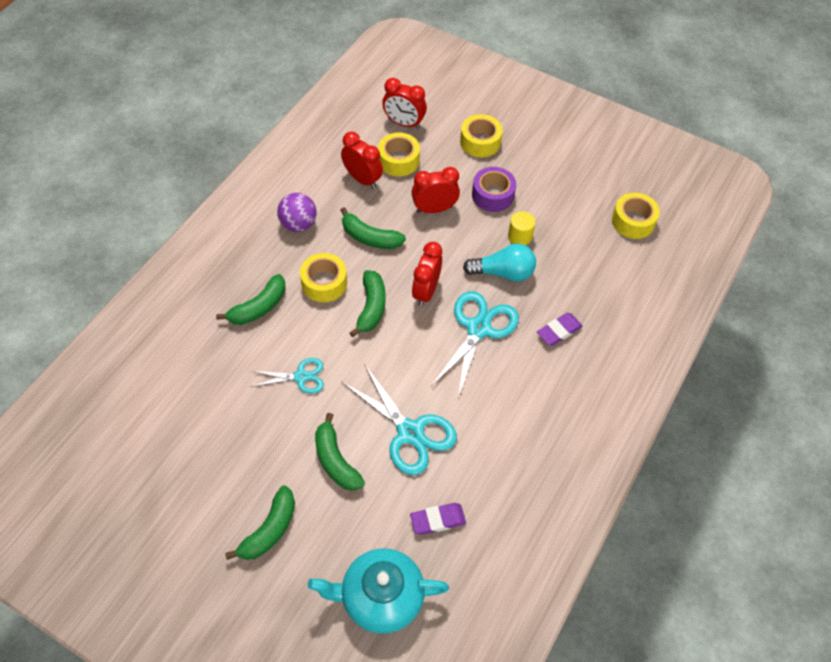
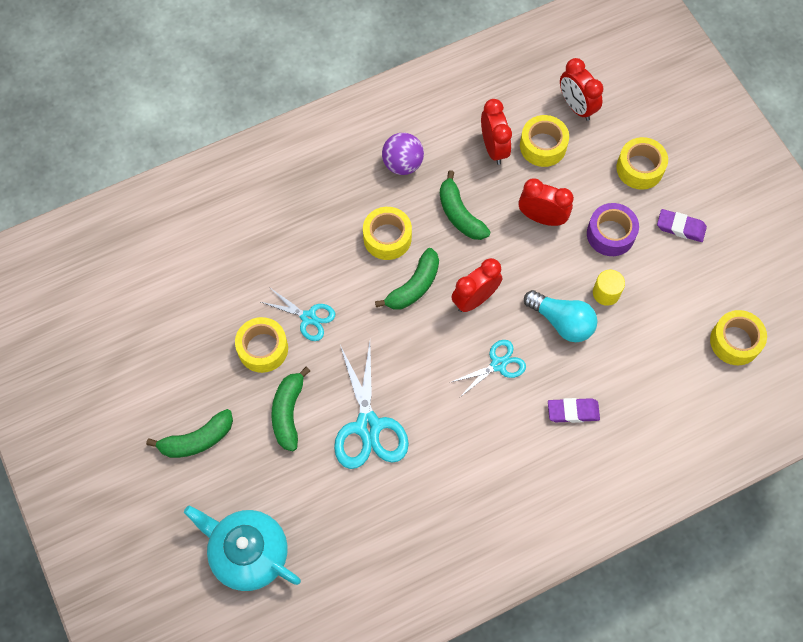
camera: 35 degrees right, 10 degrees up
(258, 307) = (314, 229): green banana -> none
(278, 422) = (263, 348): none -> yellow tape
(438, 520) = (338, 519): purple eraser -> purple eraser (680, 227)
(478, 329) = (498, 364): turquoise scissors -> turquoise scissors, size x0.58

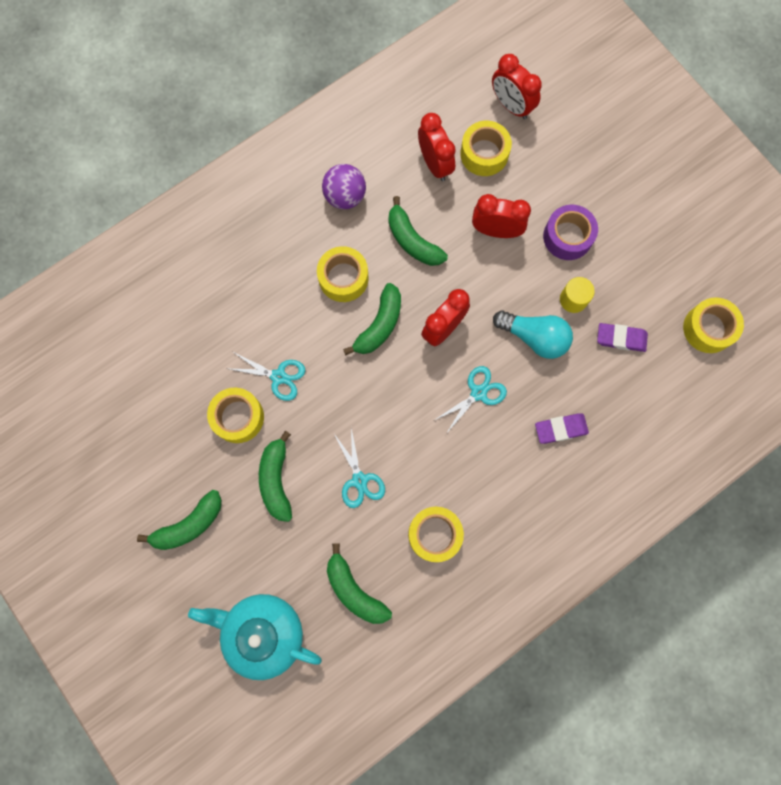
camera: 10 degrees left, 10 degrees up
(344, 528) = (354, 590): none -> green banana
(368, 426) = (359, 480): turquoise scissors -> turquoise scissors, size x0.58
(640, 168) = (585, 162): yellow tape -> yellow tape (434, 534)
(680, 227) = (636, 218): purple eraser -> purple eraser (621, 338)

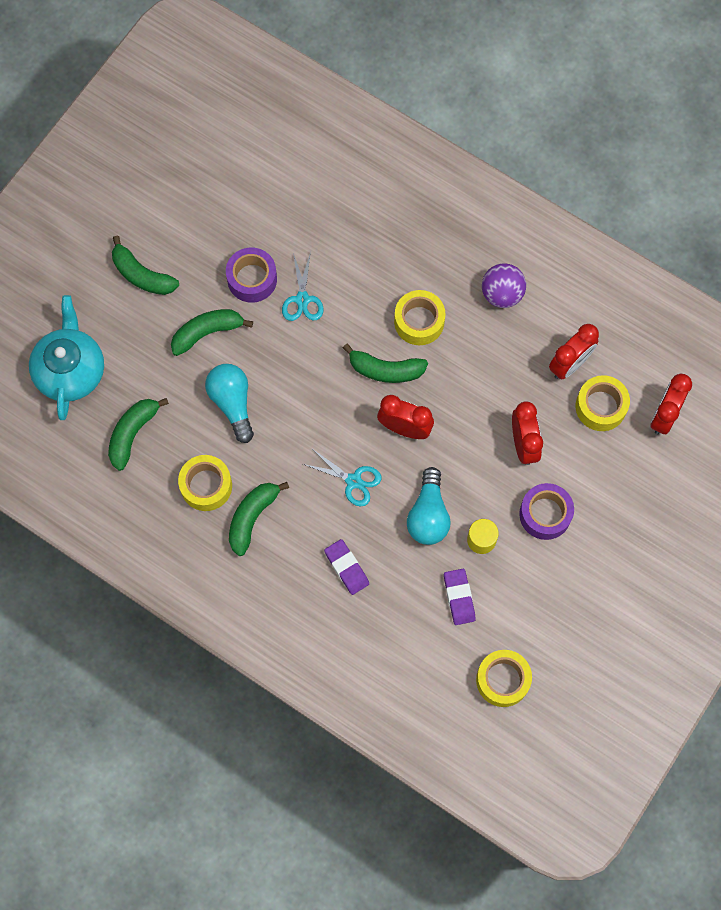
camera: 70 degrees right, 5 degrees down
(238, 417) = (252, 279): yellow tape -> purple tape
(359, 480) = (232, 403): turquoise scissors -> turquoise light bulb
(412, 240) = (482, 370): green banana -> green banana (252, 517)

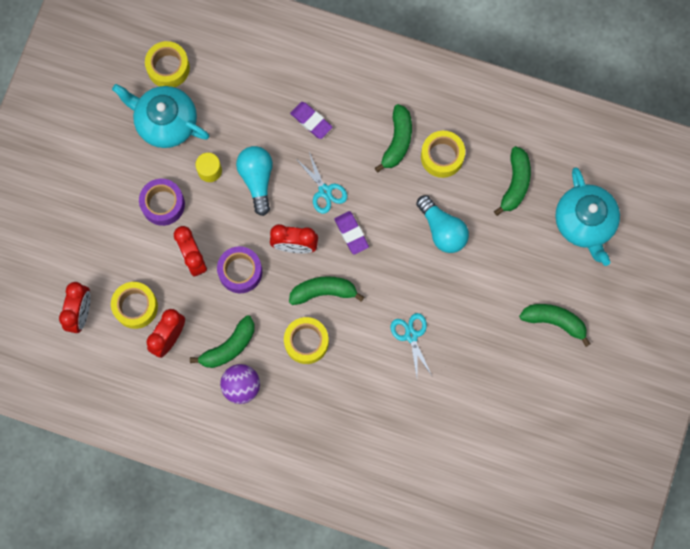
camera: 165 degrees right, 5 degrees up
(207, 332) = (482, 285): green banana -> green banana (229, 347)
(252, 279) = (459, 342): purple tape -> purple tape (240, 272)
(353, 481) = (324, 191): turquoise scissors -> turquoise scissors turned 135 degrees counterclockwise
(459, 597) = (217, 121): purple eraser -> purple eraser (351, 233)
(521, 612) = (165, 122): none -> turquoise teapot

